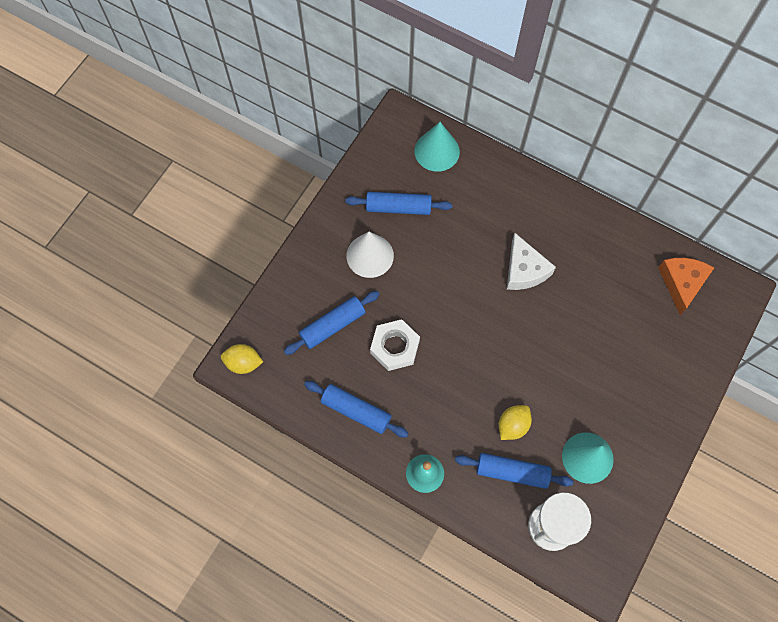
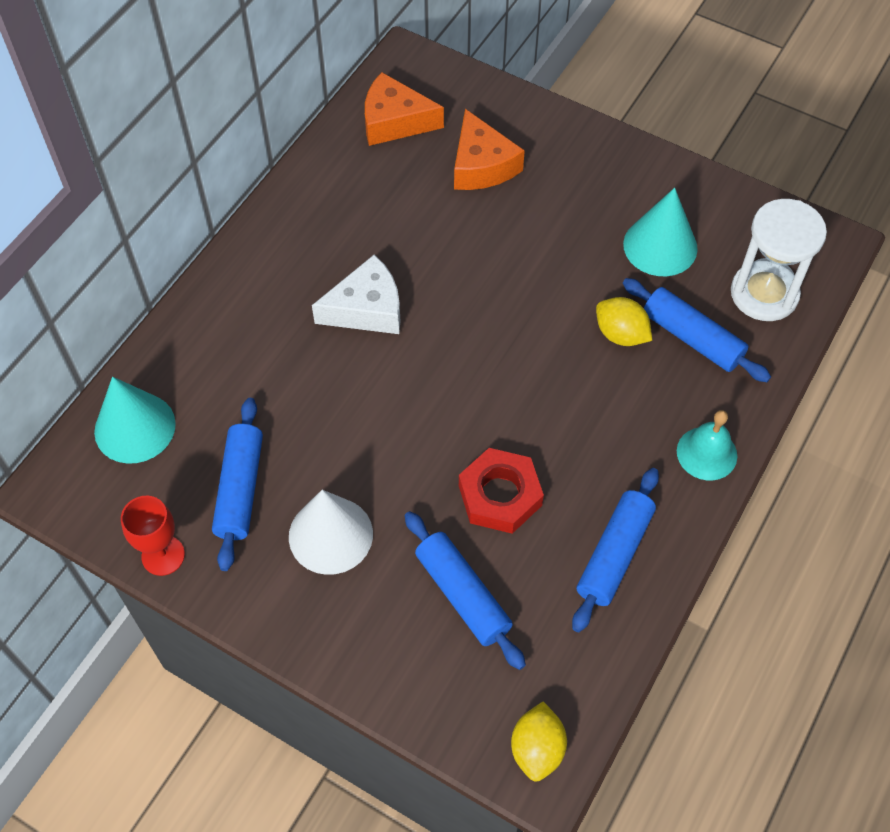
camera: 90 degrees left, 10 degrees down
(358, 173) = (163, 555): none -> red goblet
(395, 347) = (500, 495): white nut -> red nut
(512, 472) = (692, 338): blue rolling pin -> blue rolling pin turned 60 degrees counterclockwise
(648, 340) = (482, 165): none -> orange cheese

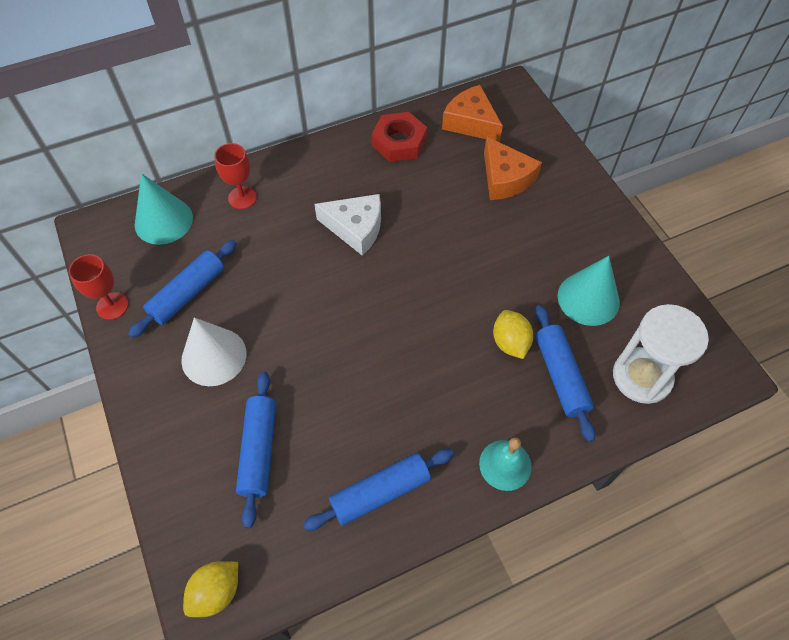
camera: 35 degrees right, 0 degrees up
(206, 348) = (242, 198): none -> red goblet
(482, 165) = (505, 178): orange cheese -> orange cheese turned 45 degrees counterclockwise
(500, 495) = (338, 400): red nut -> red nut (399, 142)

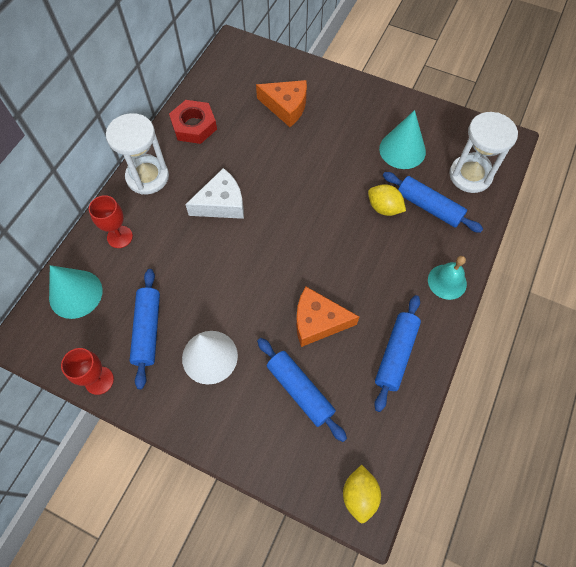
camera: 40 degrees left, 5 degrees up
(314, 161) = (147, 177): none -> white hourglass
(470, 122) = (229, 83): orange cheese -> orange cheese (318, 321)

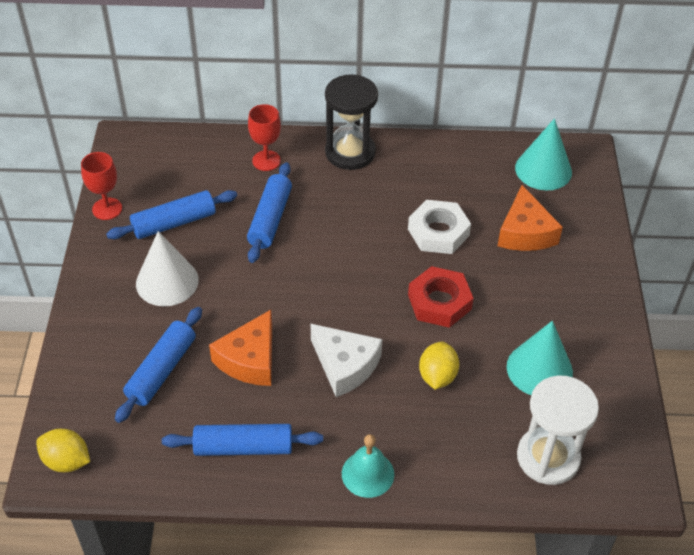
camera: 65 degrees right, 15 degrees down
(75, 294) = (187, 155): turquoise cone -> turquoise cone (543, 170)
(147, 177) = (350, 152): white hourglass -> black hourglass
(194, 126) = (440, 163): red nut -> red nut (439, 302)
(221, 203) = (353, 224): white cheese -> white cheese (345, 365)
(259, 155) = (438, 232): none -> white nut
(318, 321) = (250, 359): orange cheese -> orange cheese turned 135 degrees counterclockwise
(359, 495) = (66, 461): yellow lemon -> yellow lemon turned 45 degrees clockwise
(429, 207) = (468, 423): blue rolling pin -> blue rolling pin (270, 219)

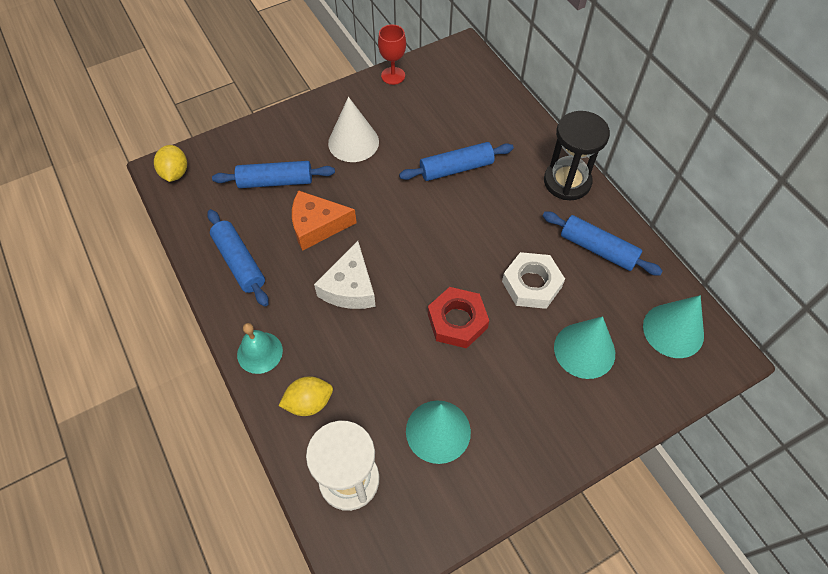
camera: 60 degrees right, 10 degrees up
(174, 223) = (408, 117): blue rolling pin -> blue rolling pin (598, 249)
(266, 161) = (512, 135): red goblet -> none
(437, 376) = (380, 356): yellow lemon -> yellow lemon (309, 402)
(525, 232) = (584, 350): orange cheese -> turquoise cone

